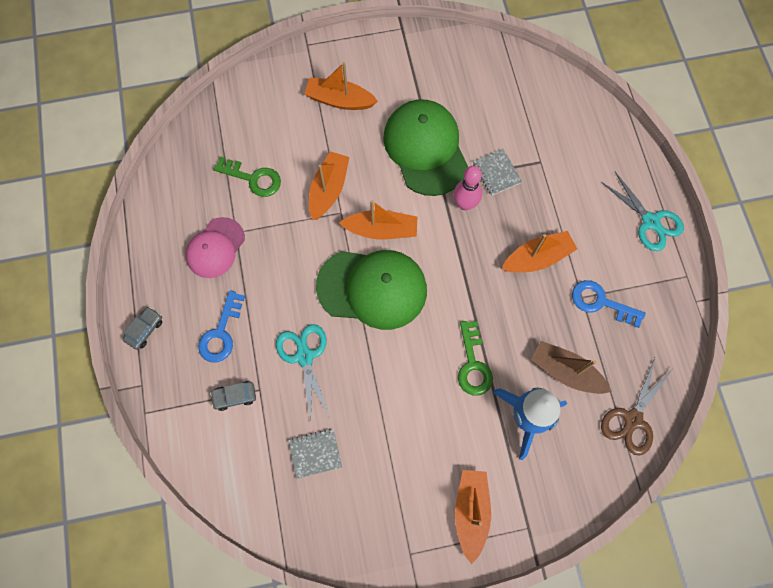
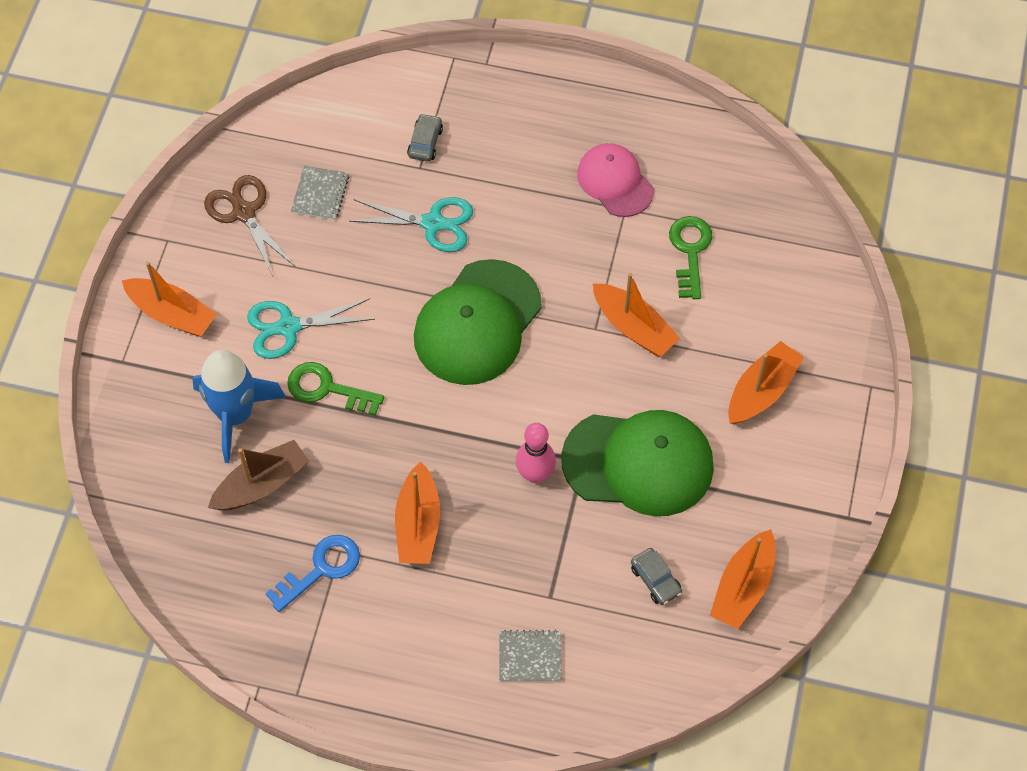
camera: 115 degrees right, 10 degrees down
(145, 330) = (548, 84): grey car -> grey car (655, 580)
(221, 333) = (505, 154): blue key -> none
(253, 178) = (690, 251): green key -> green key turned 135 degrees clockwise
(381, 230) = (548, 363): orange boat -> orange boat (743, 587)
(496, 173) = (560, 533): grey notebook -> grey notebook (530, 657)
(632, 419) = (166, 528): brown scissors -> brown scissors (244, 212)
(650, 222) = (393, 692): turquoise scissors -> turquoise scissors (288, 327)

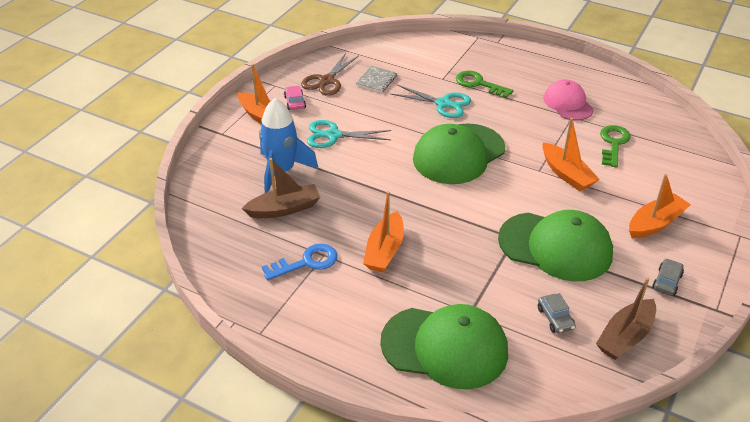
camera: 15 degrees right, 20 degrees down
(210, 271) = (295, 102): none -> pink car
(244, 212) = (326, 81): brown scissors -> brown scissors turned 135 degrees counterclockwise
(327, 389) = (347, 169): green key -> green key (479, 84)
(425, 142) = (449, 68): grey car -> grey car (667, 281)
(530, 657) = (445, 347): grey notebook -> green cap
(535, 474) = (477, 239): pink bowling pin -> none
(743, 587) = (625, 337): orange boat -> brown boat

